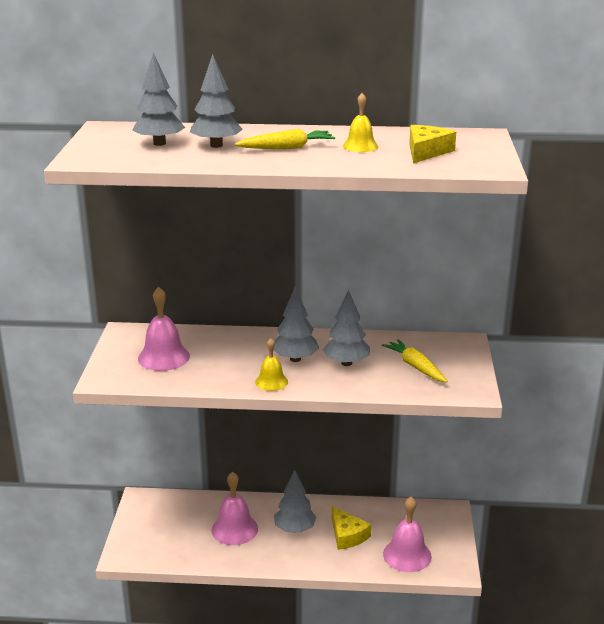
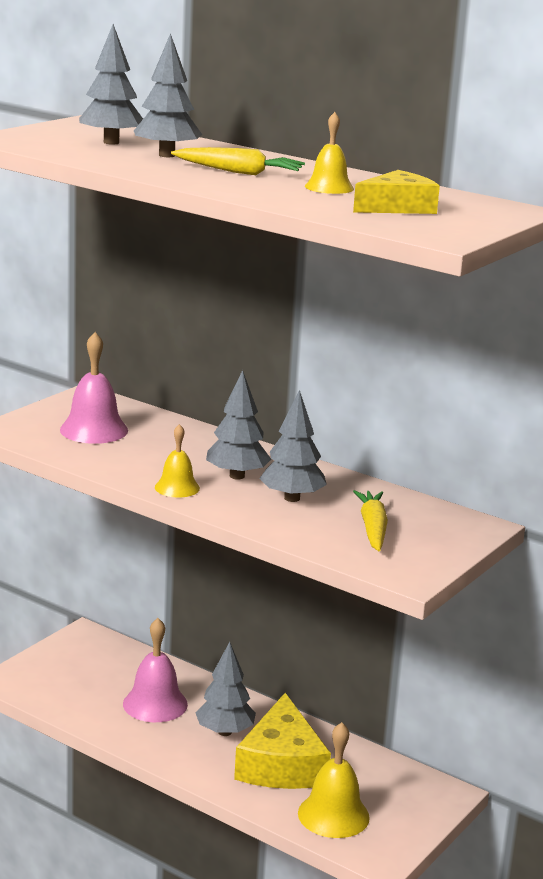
camera: 30 degrees right, 5 degrees down
(347, 535) = (281, 764): yellow cheese -> yellow cheese, size x1.64
(407, 555) = (333, 815): pink bell -> yellow bell

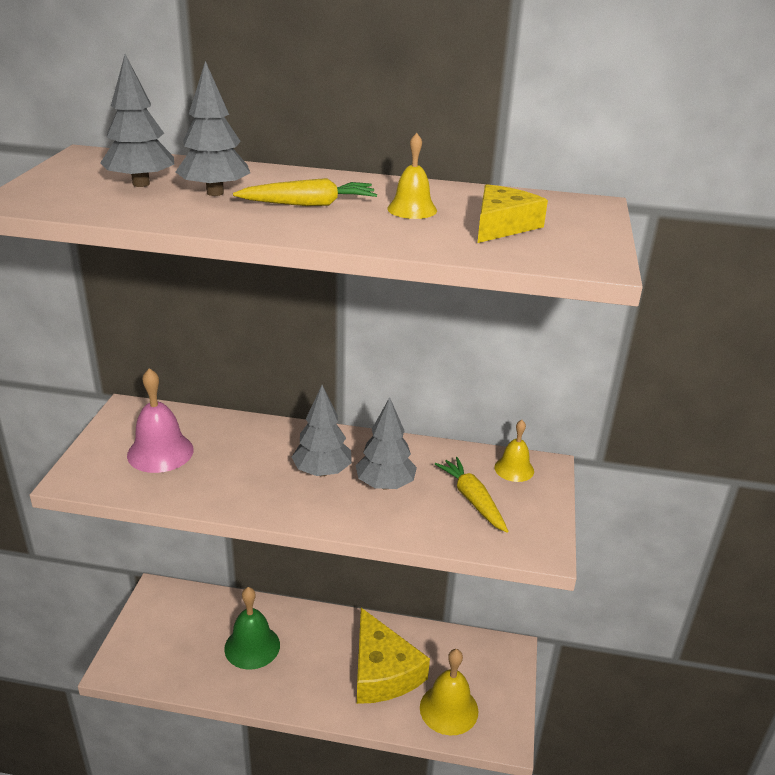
camera: 25 degrees left, 10 degrees up
(155, 704) = (252, 646): pink bell -> green bell
(177, 487) = (282, 504): yellow bell -> yellow bell (514, 469)
(225, 732) = (322, 655): grey tree -> none

